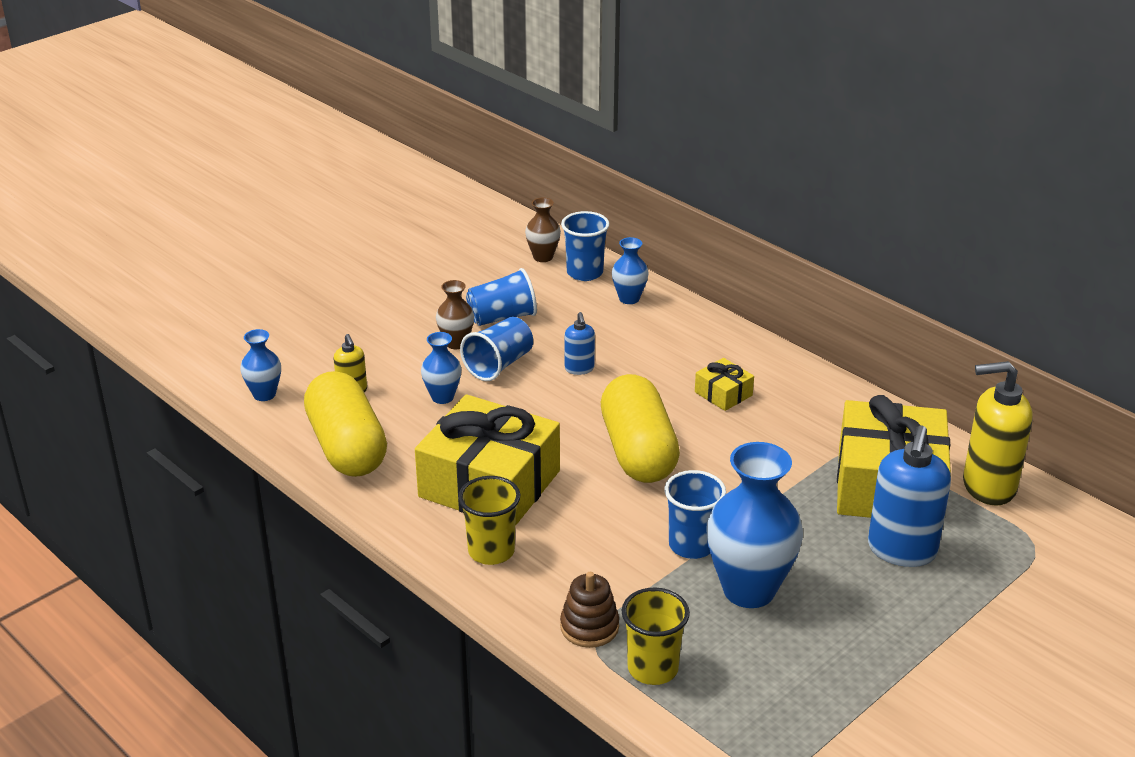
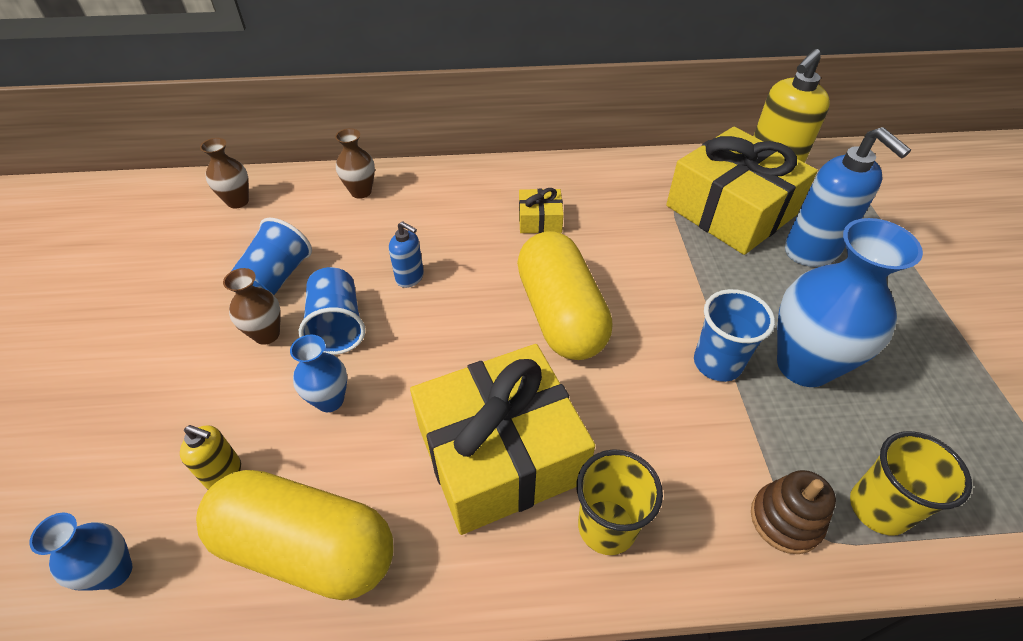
camera: 50 degrees left, 15 degrees up
(584, 273) = (294, 193): blue cup -> none
(629, 298) = (361, 192): blue vase -> brown vase
(638, 451) = (560, 314): yellow capsule -> yellow capsule turned 45 degrees clockwise

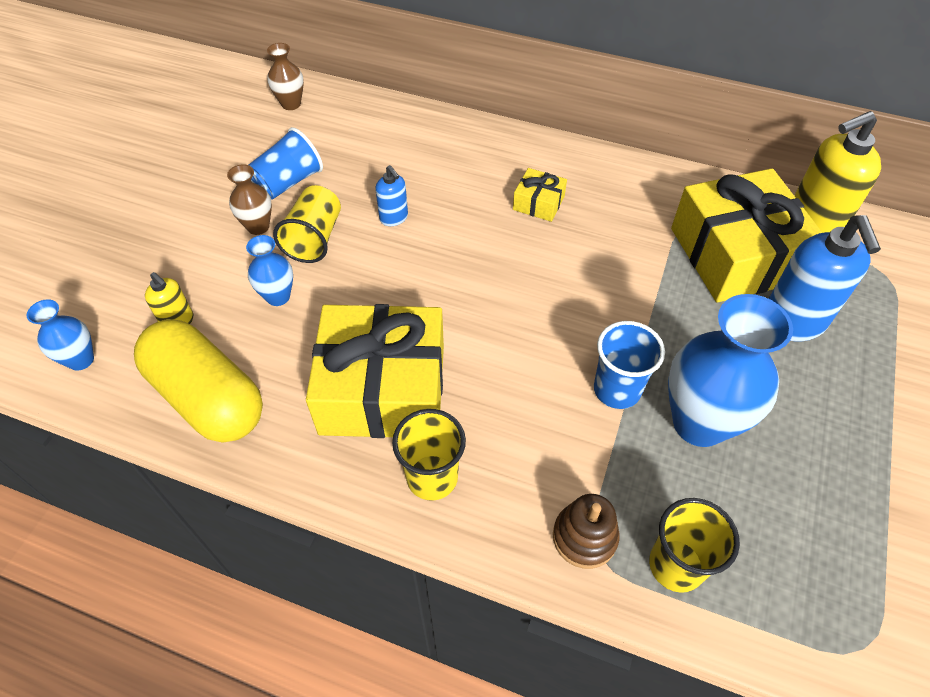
camera: 25 degrees right, 5 degrees up
(337, 325) = (314, 238): blue cup -> yellow cup
(361, 192) = (395, 126): brown vase -> none
(560, 314) = (503, 295): yellow capsule -> none

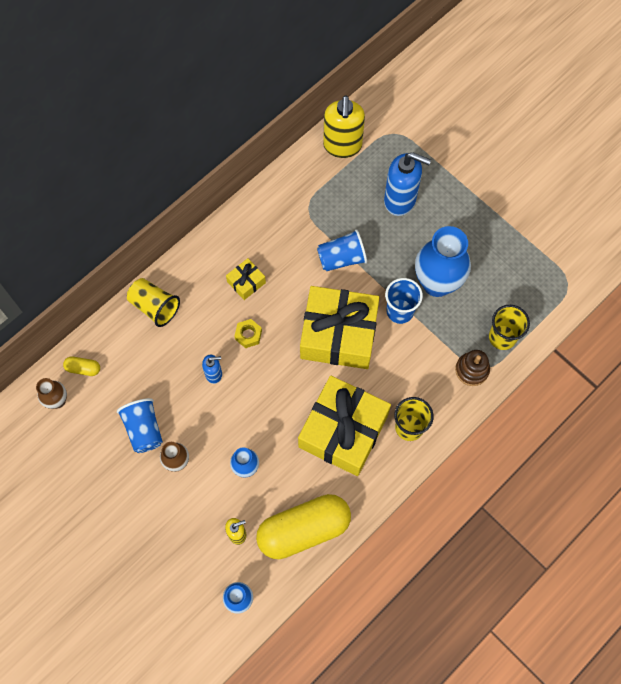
camera: 65 degrees left, 15 degrees up
(314, 238) = (207, 429): yellow cup -> yellow cup (154, 307)
(340, 109) = (83, 368): none -> yellow capsule
(467, 231) = (248, 335): none -> yellow nut
(646, 288) = (341, 258): none -> blue cup
(735, 254) = (342, 198): yellow gift -> yellow gift (338, 334)

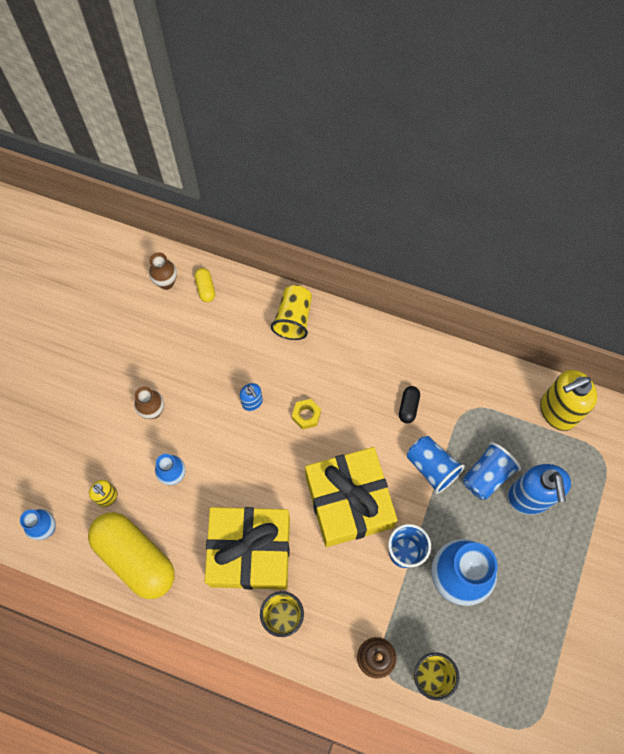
camera: 65 degrees right, 0 degrees up
(144, 429) = (171, 367): blue cup -> blue cup (486, 476)
(246, 282) = (359, 388): yellow gift -> none
(282, 252) = (408, 407): none -> black capsule

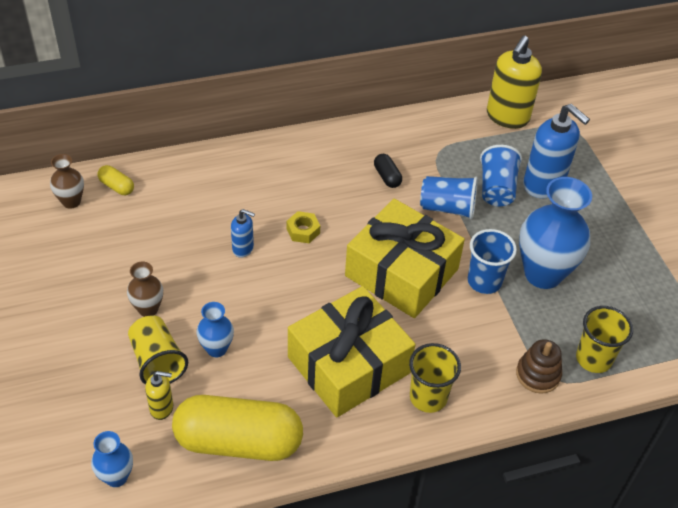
camera: 40 degrees left, 20 degrees down
(293, 319) = (224, 167): yellow cup -> yellow cup (157, 361)

